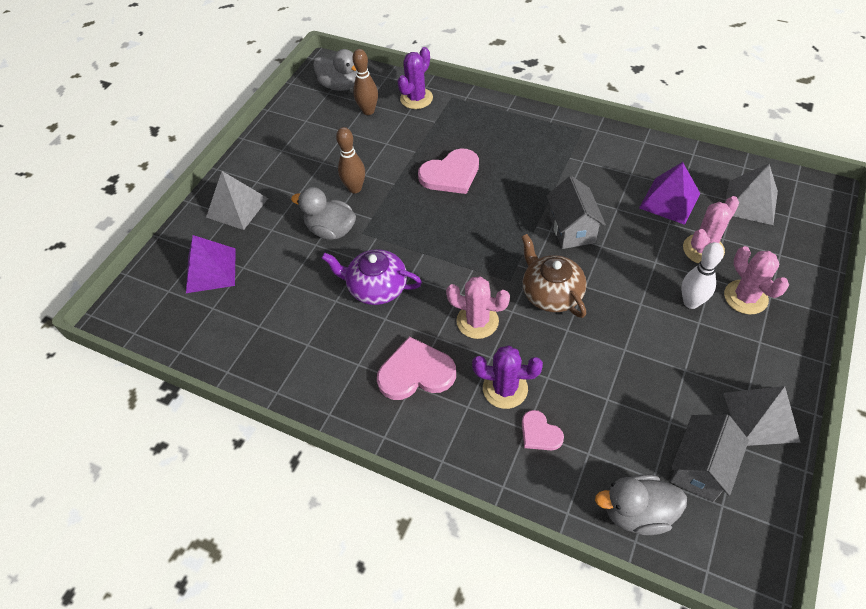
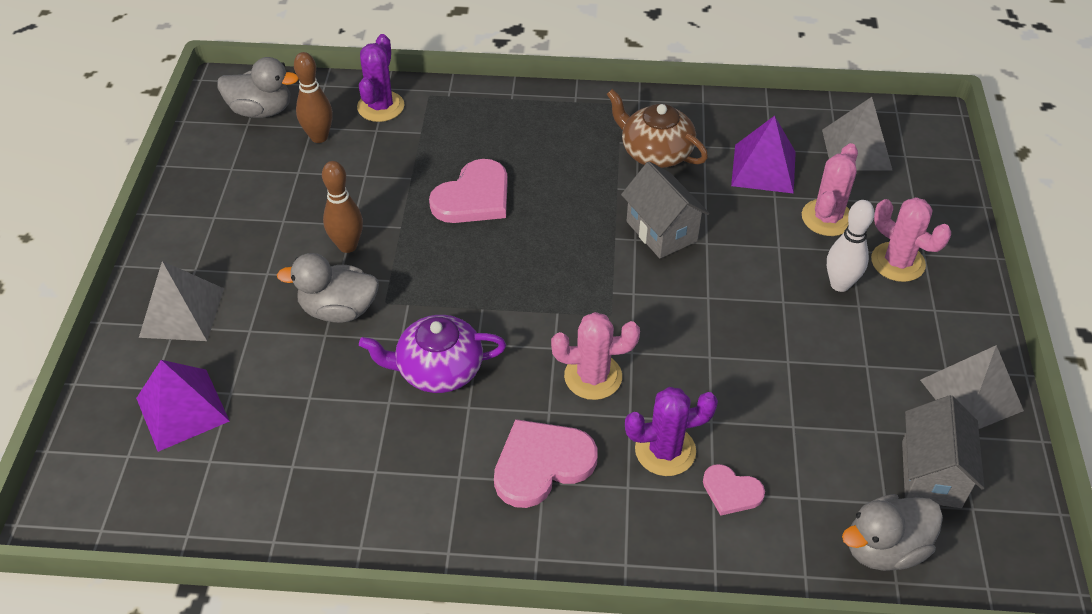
camera: 25 degrees left, 5 degrees down
(551, 293) = (670, 317): brown teapot -> brown teapot (655, 152)

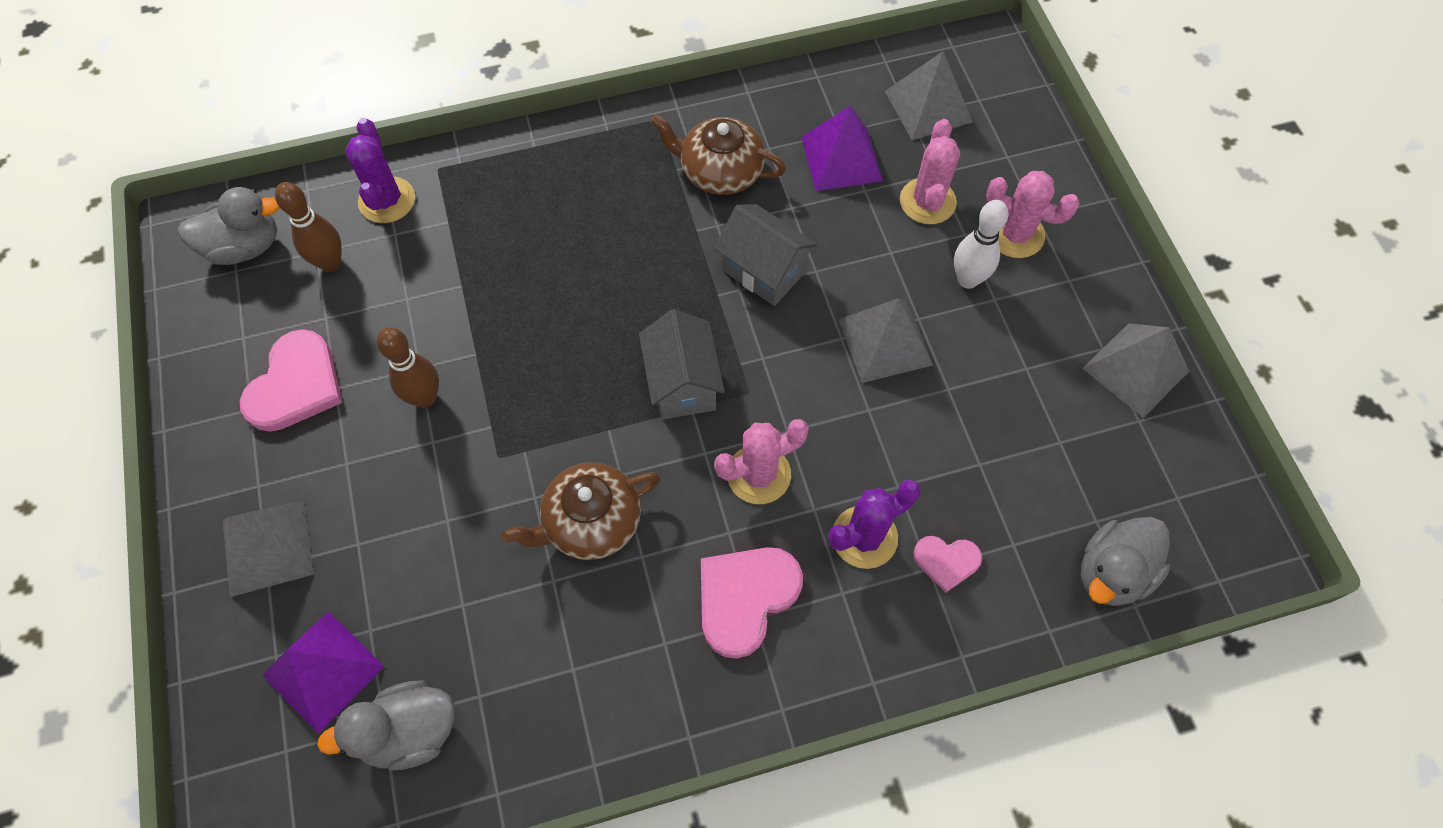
camera: 20 degrees left, 15 degrees up
(339, 310) = (449, 484): grey duck -> grey duck (409, 732)
(438, 369) = (591, 522): purple teapot -> brown teapot
(473, 197) = (543, 290): pink heart -> pink heart (296, 385)
(745, 310) = (885, 342): none -> grey pyramid
(931, 474) = (1127, 473): grey house -> grey house (682, 383)

